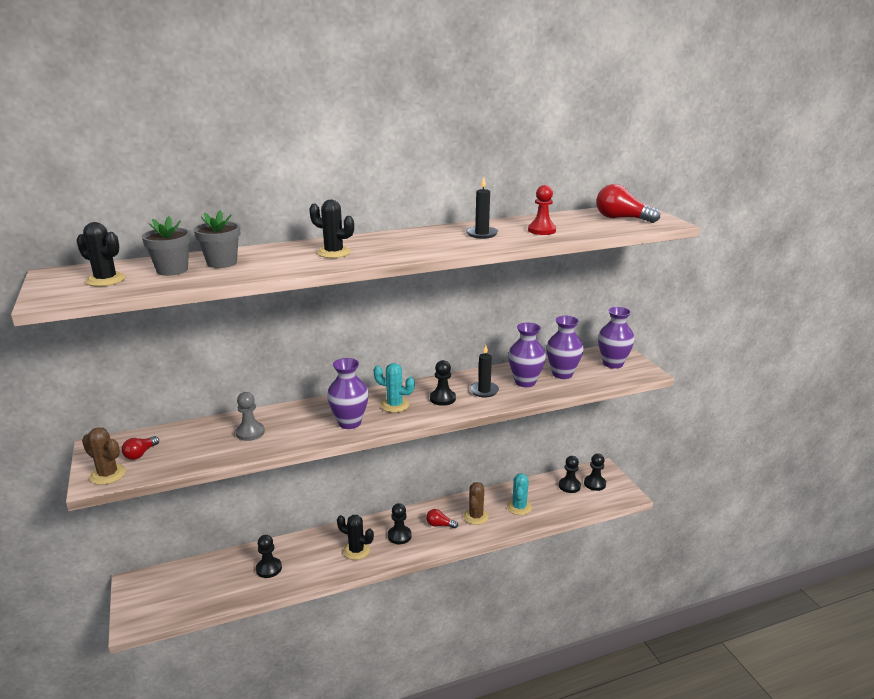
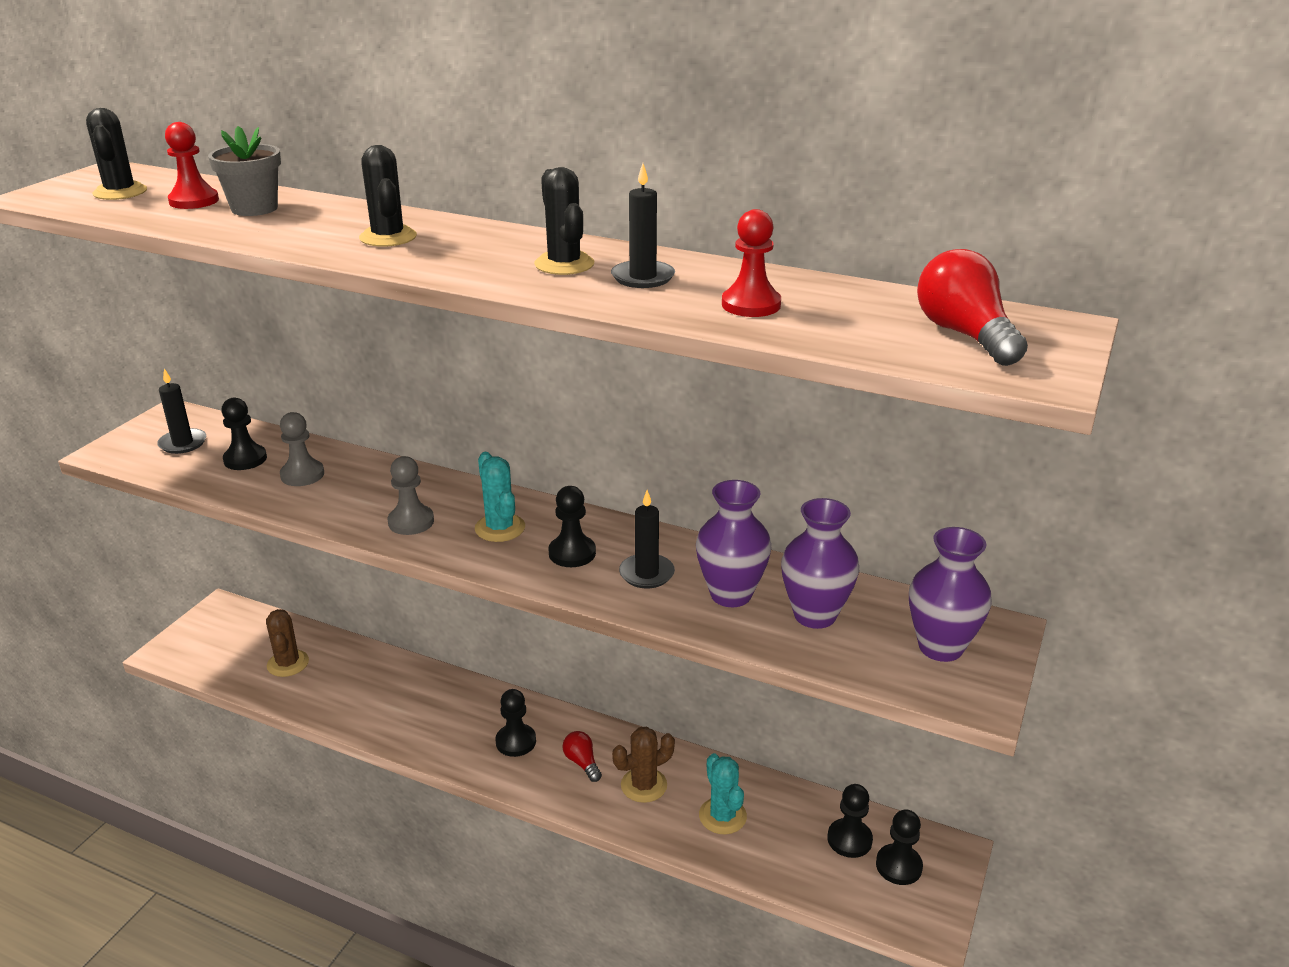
camera: 45 degrees right, 5 degrees up
(108, 474) = (125, 451): brown cactus -> brown cactus (288, 663)
(140, 454) = (183, 443): red light bulb -> black candle
(172, 270) = (194, 201): grey flower pot -> red pawn
(269, 568) = (338, 680): black pawn -> black pawn (245, 459)
(349, 423) = (411, 522): purple vase -> grey pawn
(356, 550) = (446, 724): black cactus -> black cactus (564, 264)
(519, 507) = (722, 816): turquoise cactus -> turquoise cactus turned 75 degrees counterclockwise

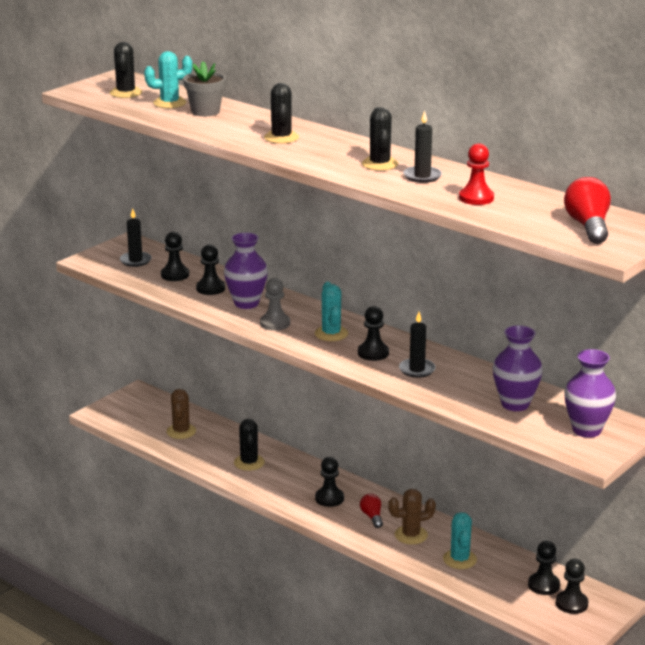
camera: 15 degrees right, 5 degrees down
(194, 201) = (169, 103): red pawn -> turquoise cactus
(302, 475) = (210, 288): grey pawn -> black pawn
(391, 700) = (249, 462): none -> black cactus
(731, 594) = (466, 387): purple vase -> purple vase (246, 303)

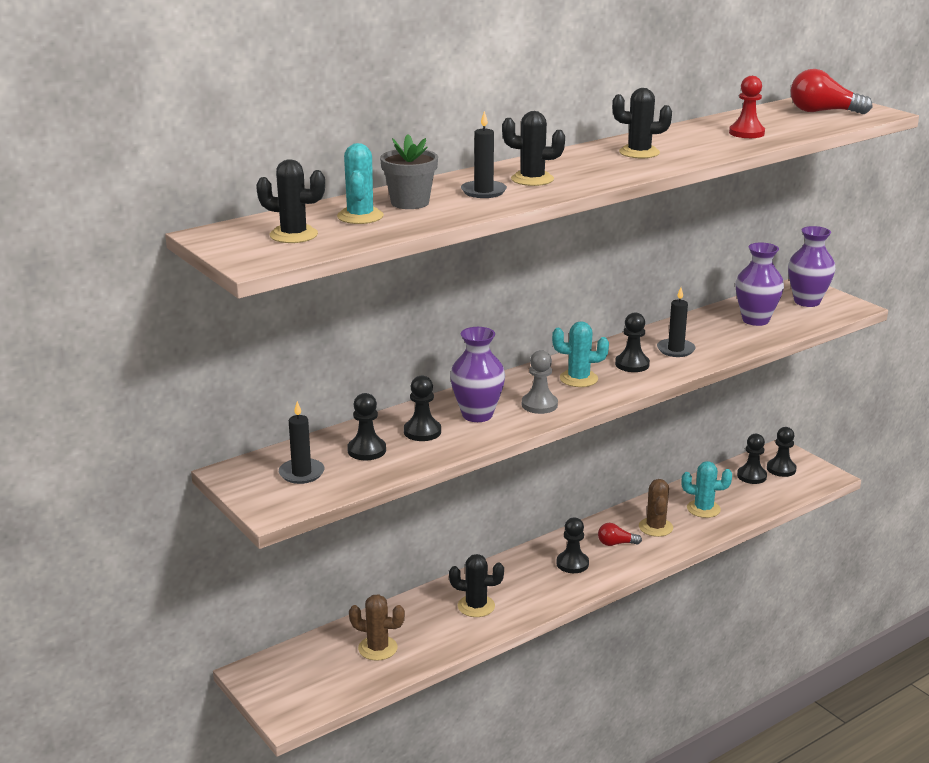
camera: 75 degrees left, 0 degrees up
(422, 176) = (681, 143): black candle -> black candle (483, 191)

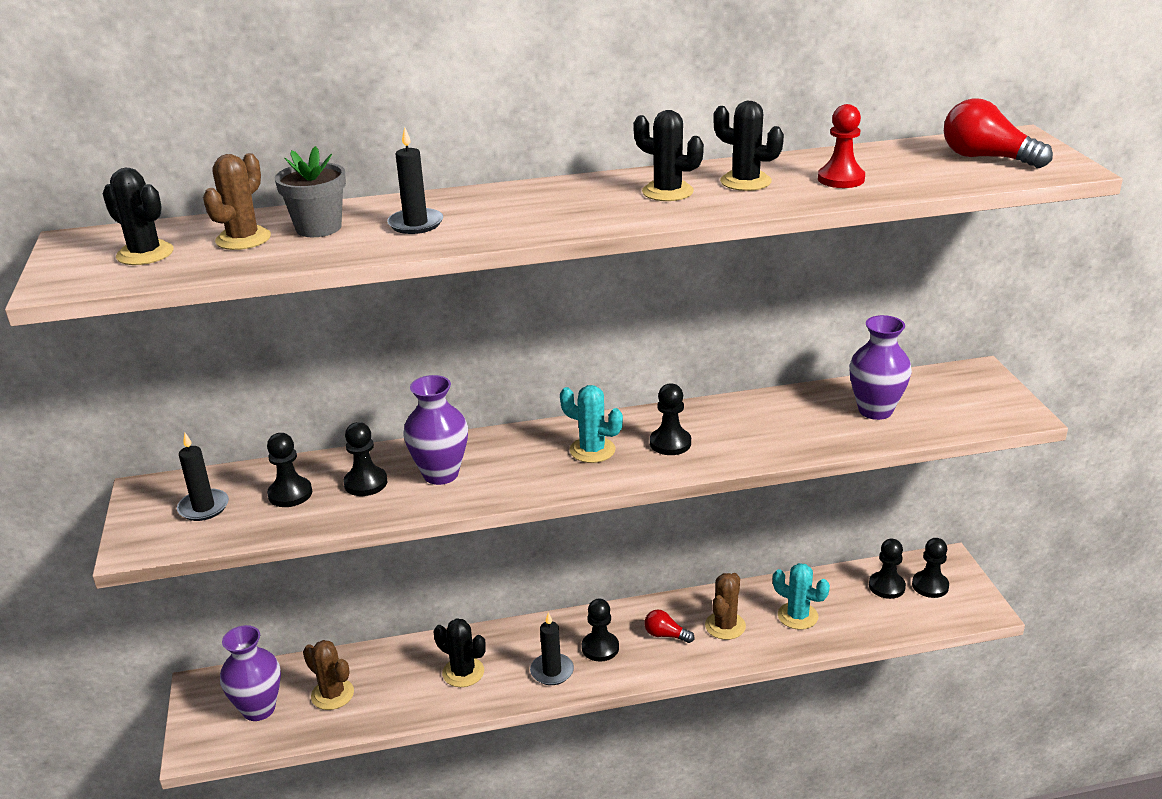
camera: 25 degrees right, 5 degrees up
(360, 216) = (243, 239): turquoise cactus -> brown cactus
(532, 179) = (492, 214): black cactus -> black cactus (745, 181)
(539, 405) = (517, 476): grey pawn -> none
(675, 350) = (739, 433): black candle -> black candle (552, 671)
(807, 301) = (965, 396): purple vase -> purple vase (259, 709)

